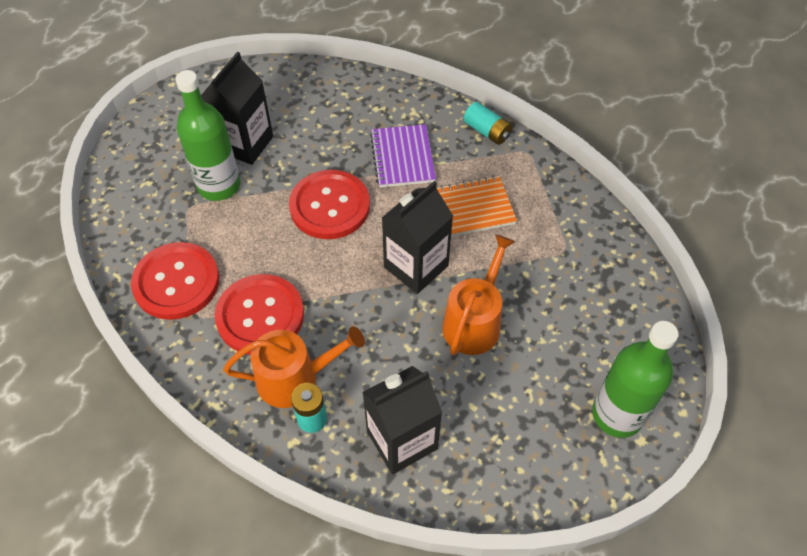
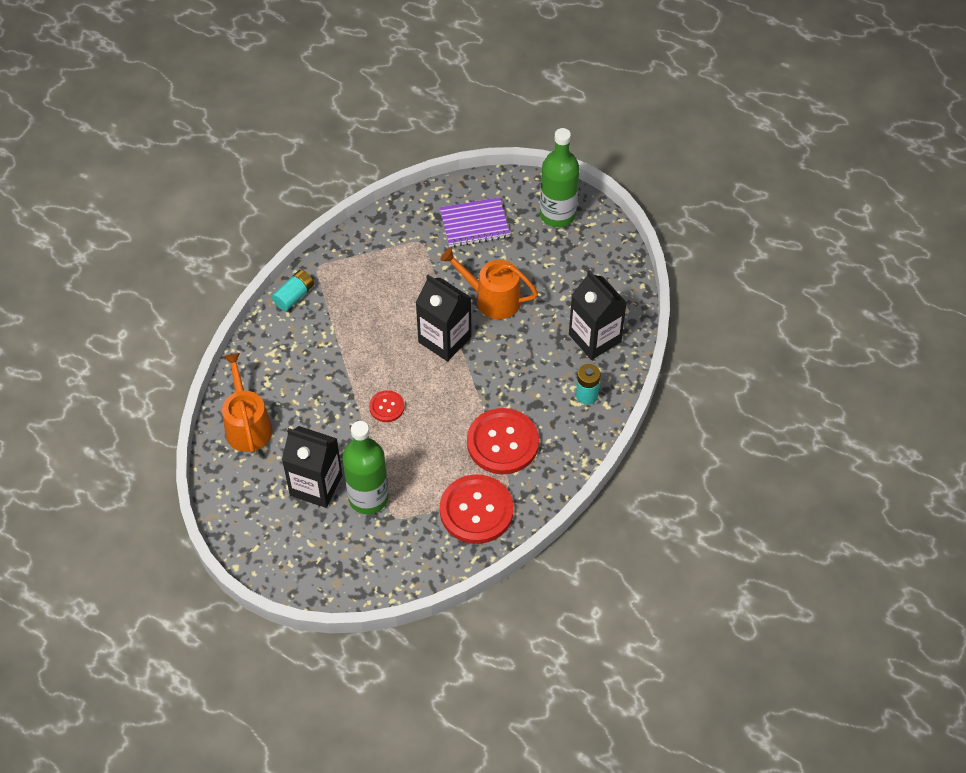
camera: 95 degrees left, 0 degrees up
(295, 378) = (555, 410): orange watering can -> orange watering can (247, 425)
(330, 206) = (386, 407): red button -> red button, size x0.49
(402, 157) = (328, 357): purple notebook -> purple notebook (474, 224)
(471, 208) = (382, 304): orange notebook -> none

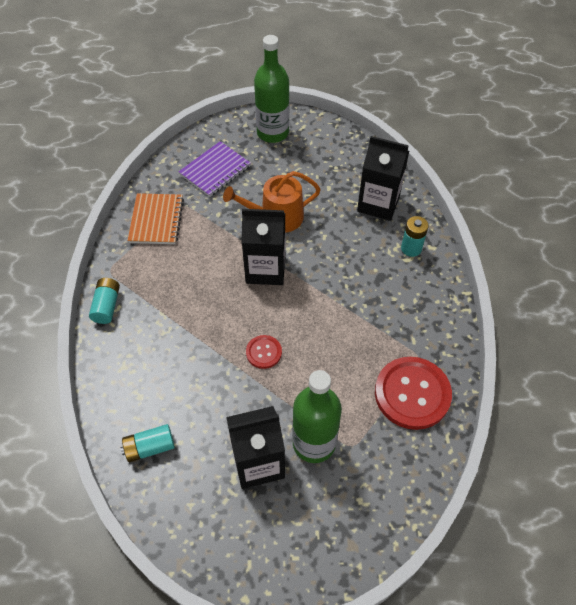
camera: 35 degrees left, 0 degrees up
(247, 425) = (150, 447): orange watering can -> turquoise battery
(388, 243) = (156, 220): none -> orange notebook
(502, 442) = (382, 323): red button -> none

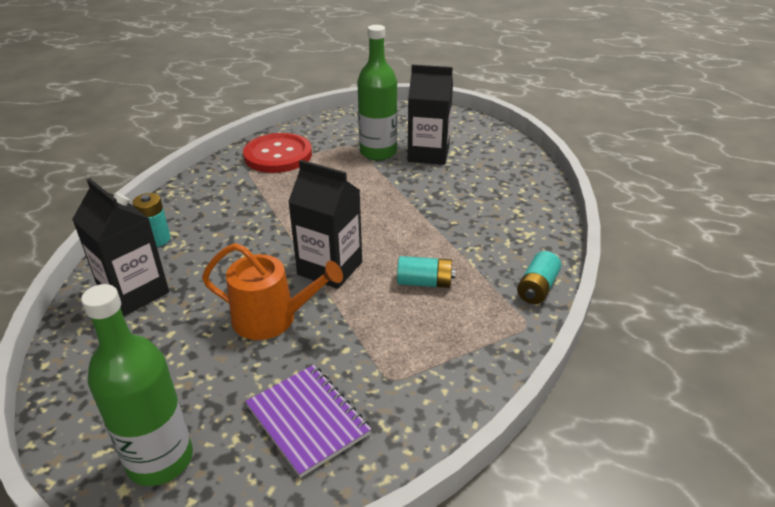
camera: 155 degrees left, 20 degrees down
(150, 447) = (515, 180): turquoise battery -> turquoise battery (424, 282)
(156, 220) = (440, 370): orange notebook -> none
(215, 170) = (308, 420): purple notebook -> purple notebook turned 75 degrees clockwise
(264, 352) = (381, 207): red button -> none

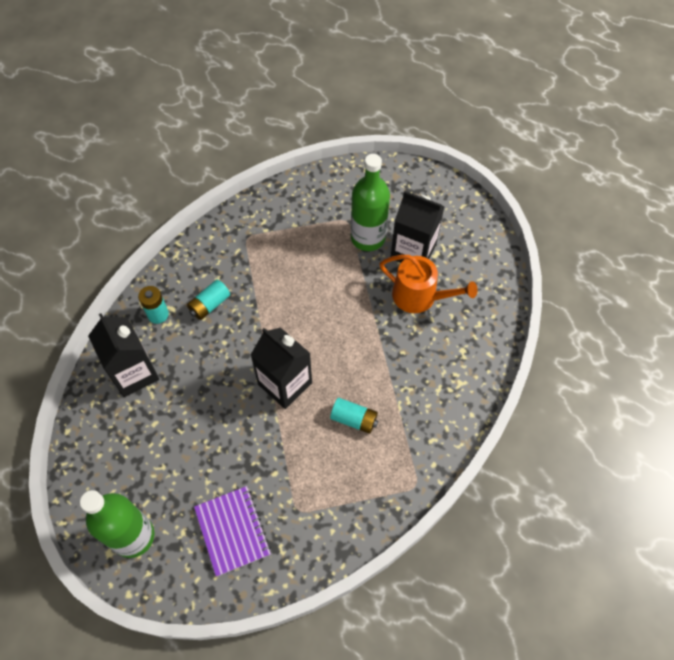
camera: 15 degrees right, 25 degrees up
(272, 318) = (229, 428): orange watering can -> orange watering can (420, 296)
(278, 155) = (277, 221): red button -> none
(537, 288) = (440, 449): turquoise battery -> turquoise battery (210, 305)

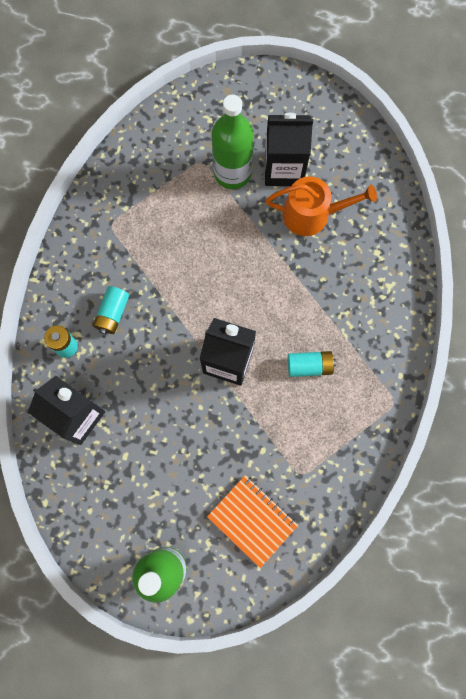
camera: 25 degrees left, 15 degrees up
(232, 531) = (252, 520): purple notebook -> orange notebook

